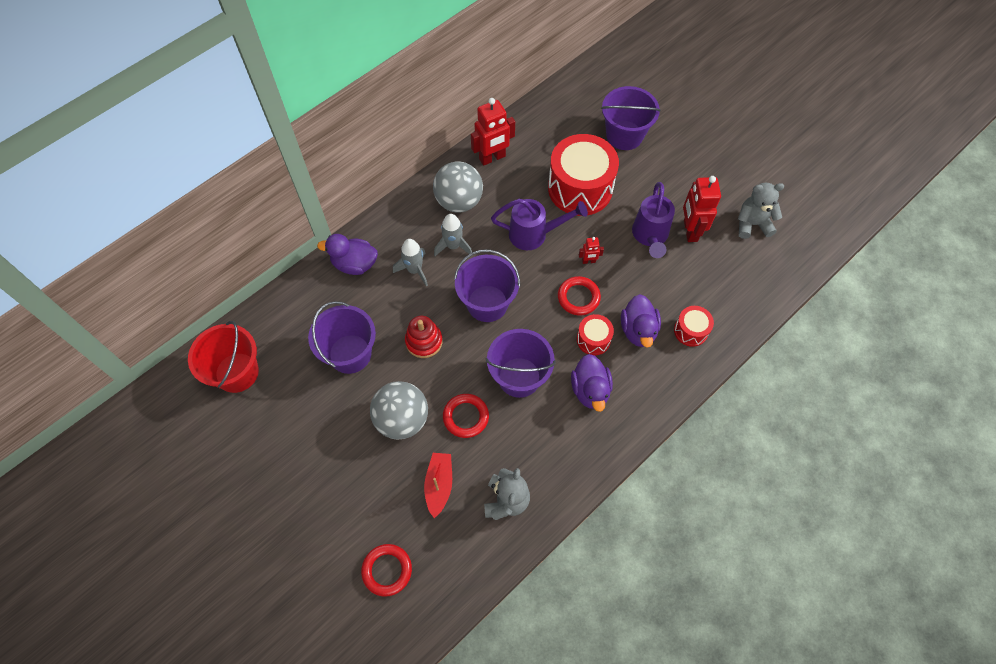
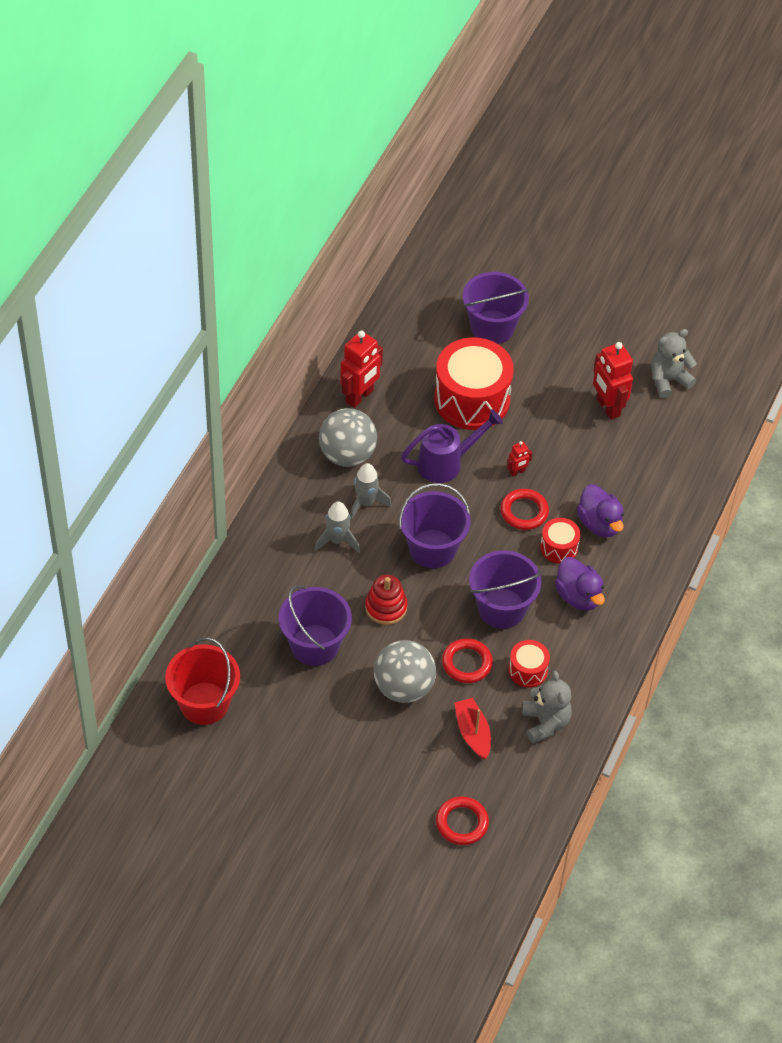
camera: 25 degrees left, 10 degrees down
(354, 264) = (268, 556): purple duck -> none
(650, 237) = (569, 427): purple watering can -> none
(690, 331) = (652, 507): red drum -> red drum (528, 670)

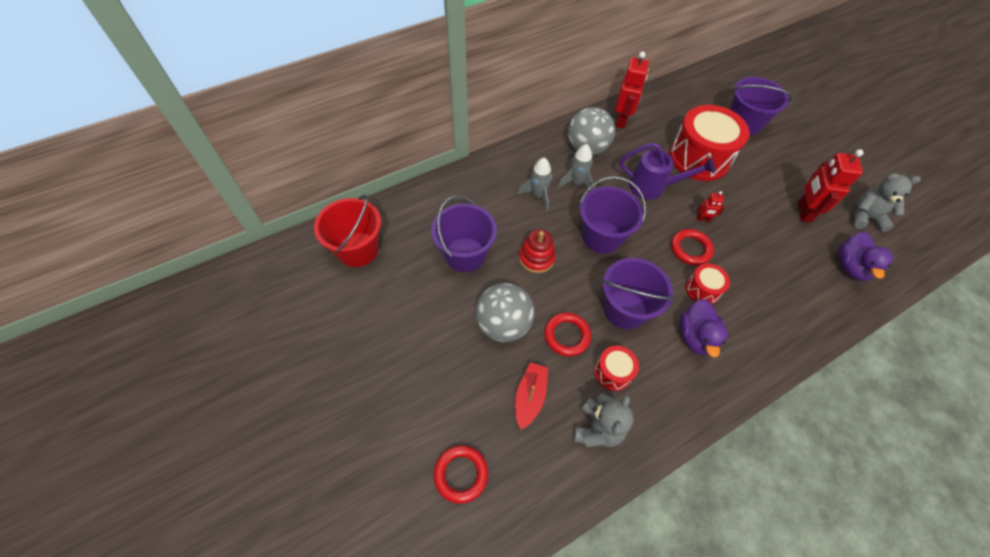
camera: 35 degrees right, 5 degrees up
(359, 396) = (621, 120): red robot -> red robot turned 60 degrees counterclockwise
(599, 523) = (748, 290): purple duck -> purple duck (851, 267)

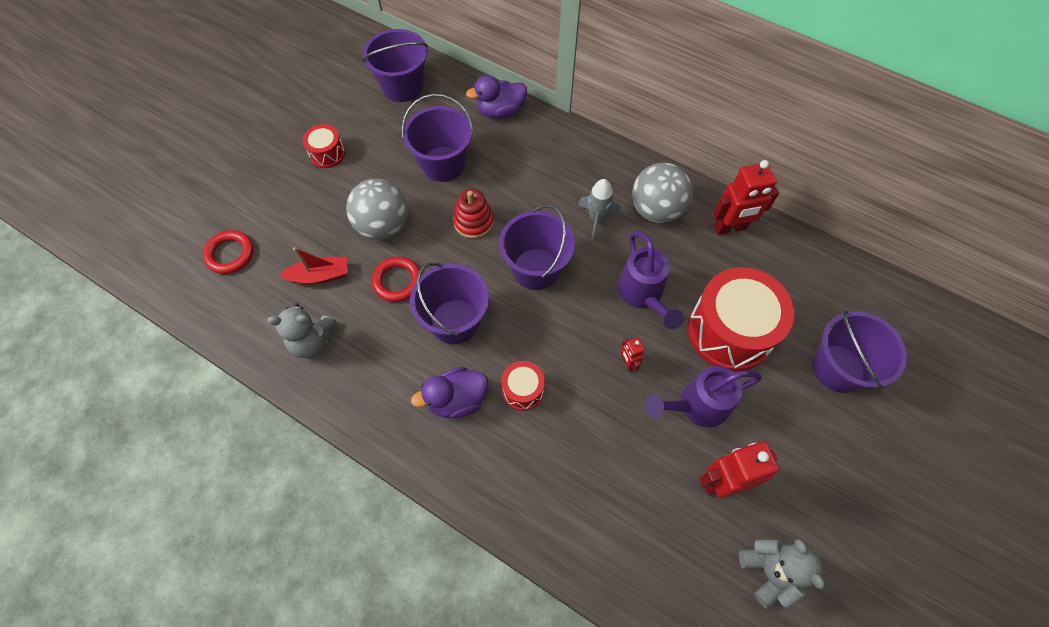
camera: 65 degrees right, 5 degrees up
(357, 249) = (403, 86): red bucket -> purple bucket
(538, 196) = (554, 192): grey rocket -> none
(613, 372) = (376, 334): red drum -> red drum (327, 154)
(690, 249) = (574, 362): red ring -> none
(747, 199) = (696, 406): none -> purple watering can
(851, 267) = (662, 562): purple duck -> purple duck (500, 111)

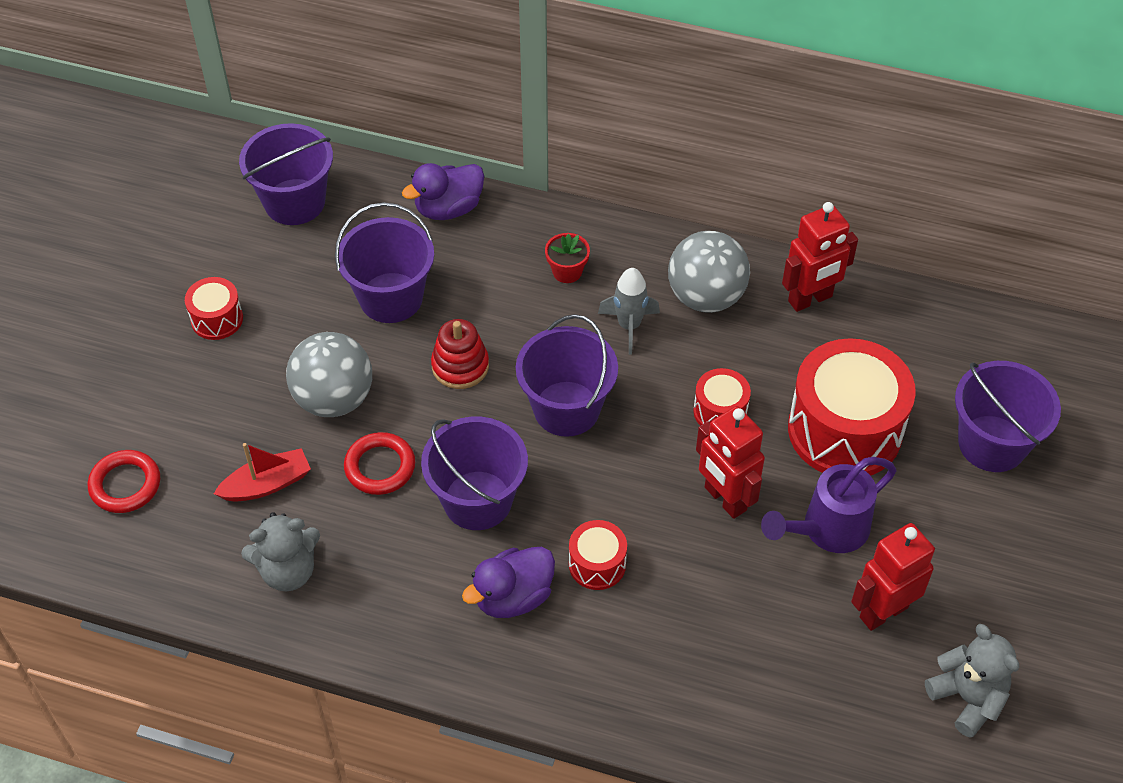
camera: 15 degrees left, 10 degrees down
(566, 171) = (567, 271): none -> red flower pot
(628, 363) = (725, 499): red robot -> red robot, size x2.05
(643, 296) = (720, 411): purple watering can -> red drum

